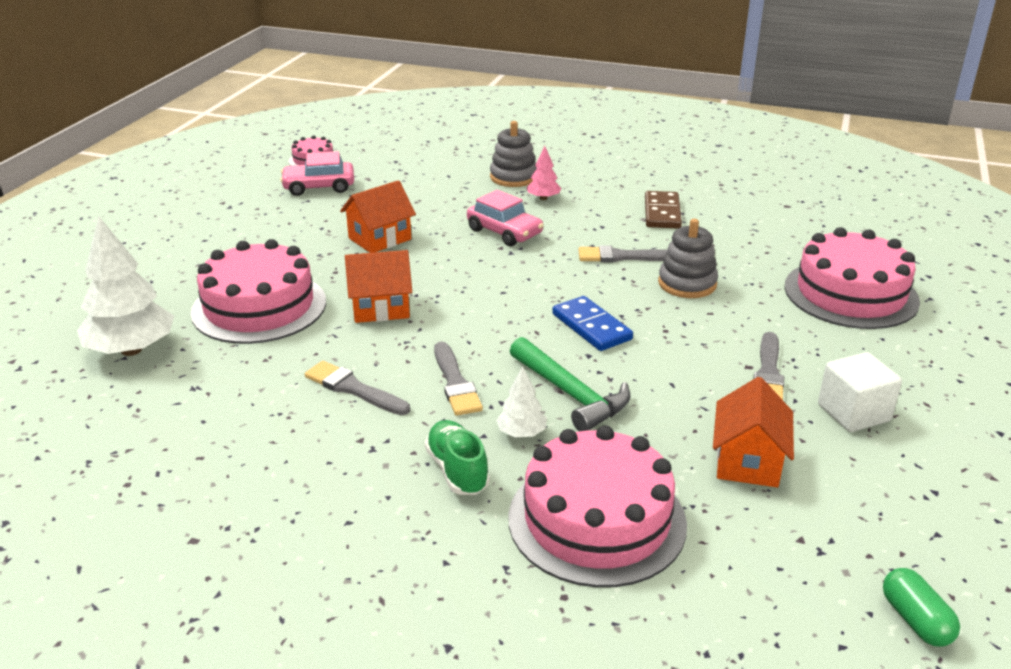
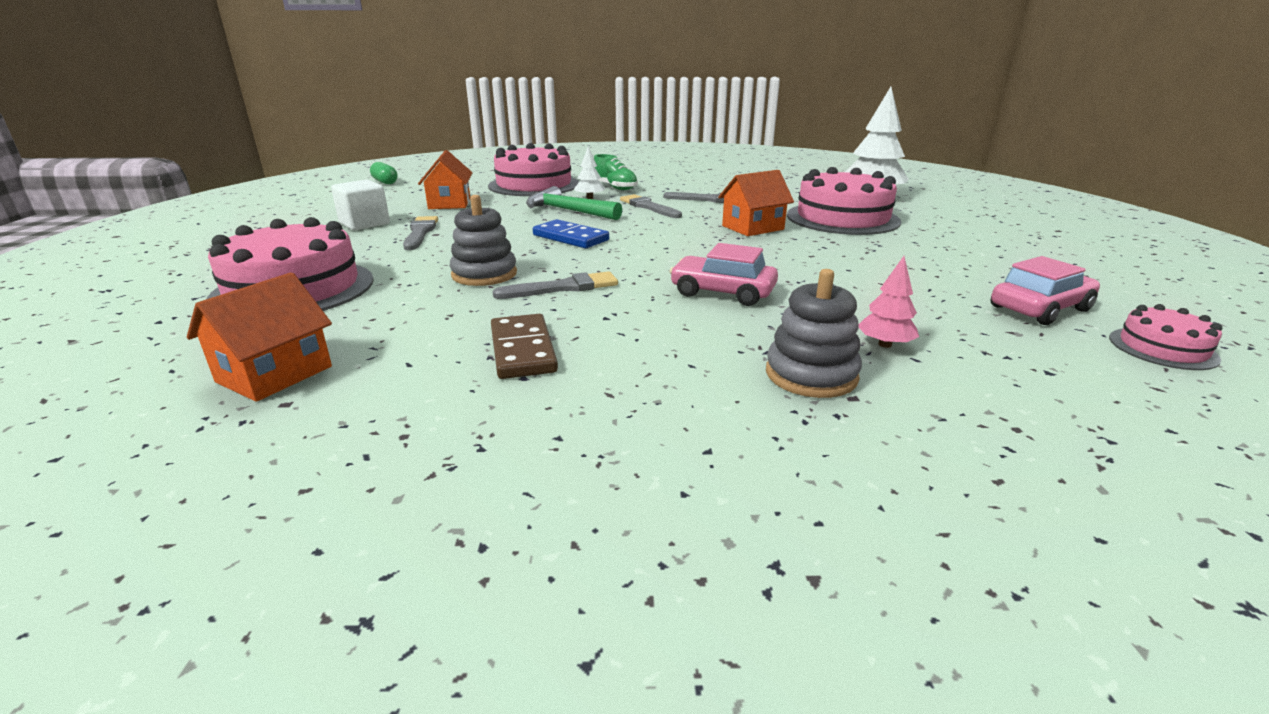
camera: 160 degrees right, 5 degrees down
(380, 239) = (844, 267): orange house -> orange house (274, 374)
(543, 198) = (721, 344): pink tree -> pink tree (884, 344)

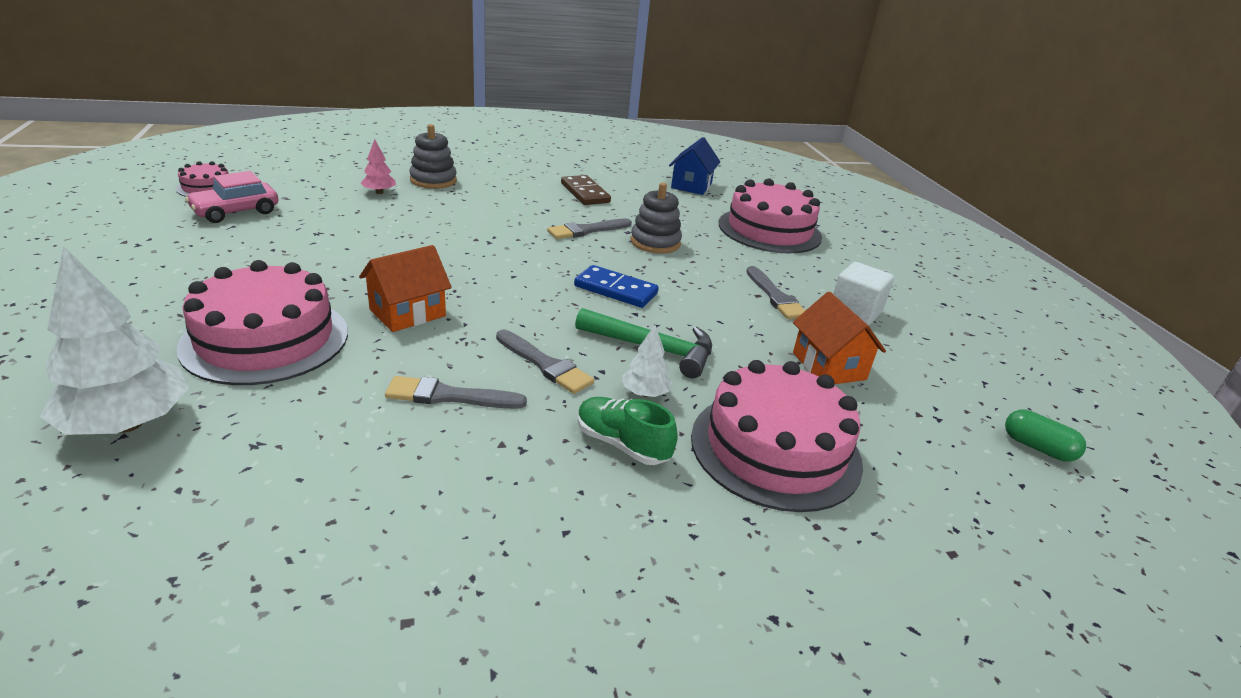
camera: 165 degrees right, 5 degrees up
(274, 374) = (691, 185): orange house -> blue house
(722, 292) = (467, 226): pink car -> none

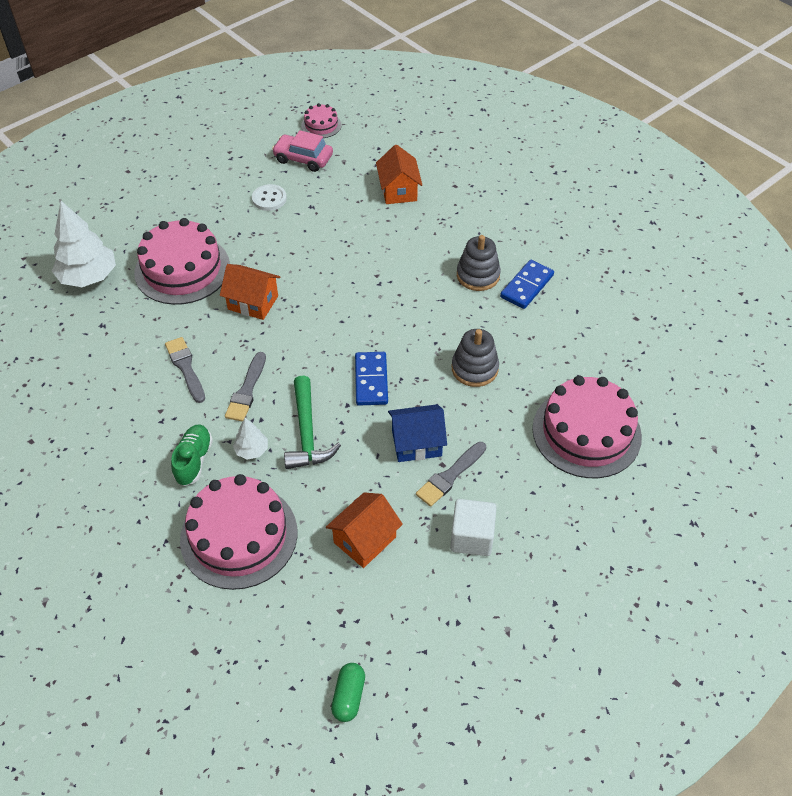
camera: 65 degrees right, 20 degrees up
(257, 248) = (269, 199): none -> white button
(379, 192) = (398, 191): pink tree -> orange house
(433, 180) = (450, 200): grey stacking toy -> grey stacking toy (478, 275)
(585, 193) = (527, 286): brown domino -> blue domino
(587, 230) = (453, 321): grey brush -> none
(691, 185) = (632, 342): blue house -> blue house (416, 443)

